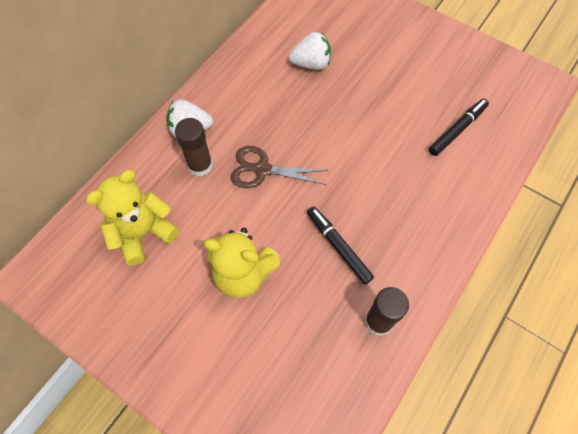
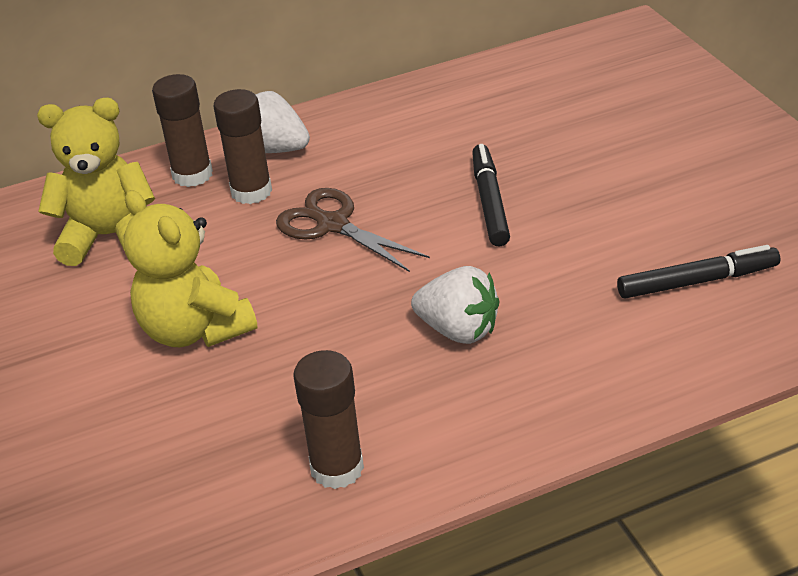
camera: 35 degrees right, 25 degrees down
(156, 167) = (192, 175): none -> brown glue stick
(311, 63) = (521, 128): white strawberry -> white strawberry (458, 330)
(338, 247) = (360, 353): black marker -> black marker (489, 202)

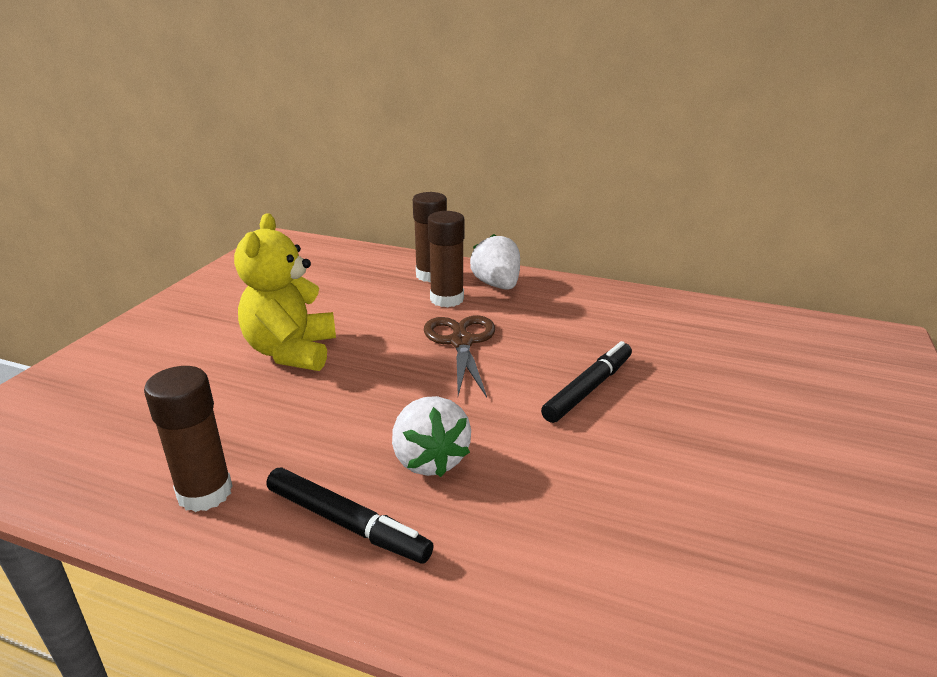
camera: 40 degrees right, 10 degrees down
(109, 236) = (340, 282): yellow teddy bear -> none
(697, 281) = (688, 567): black marker -> black marker (347, 523)

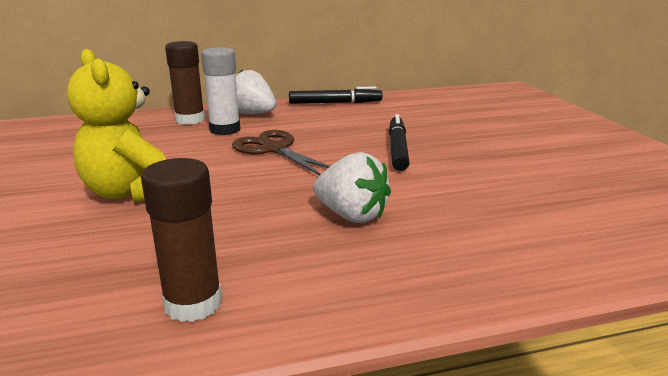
camera: 35 degrees left, 5 degrees down
(347, 523) = (347, 271): black marker -> black marker (335, 103)
(447, 299) = (225, 130): brown glue stick -> white glue stick

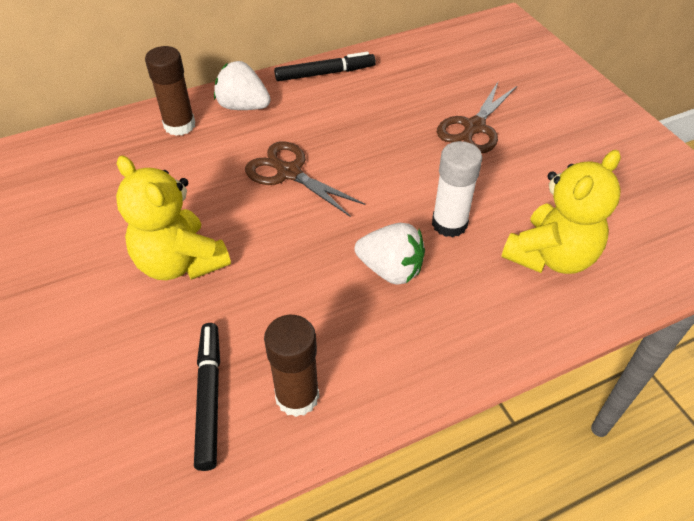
camera: 10 degrees left, 25 degrees up
(225, 130) = (225, 141): white glue stick -> white glue stick (449, 224)
(397, 149) = (409, 158): black marker -> black marker (209, 398)
(469, 137) = (474, 127): none -> brown scissors
(544, 222) = (550, 256): none -> yellow teddy bear

